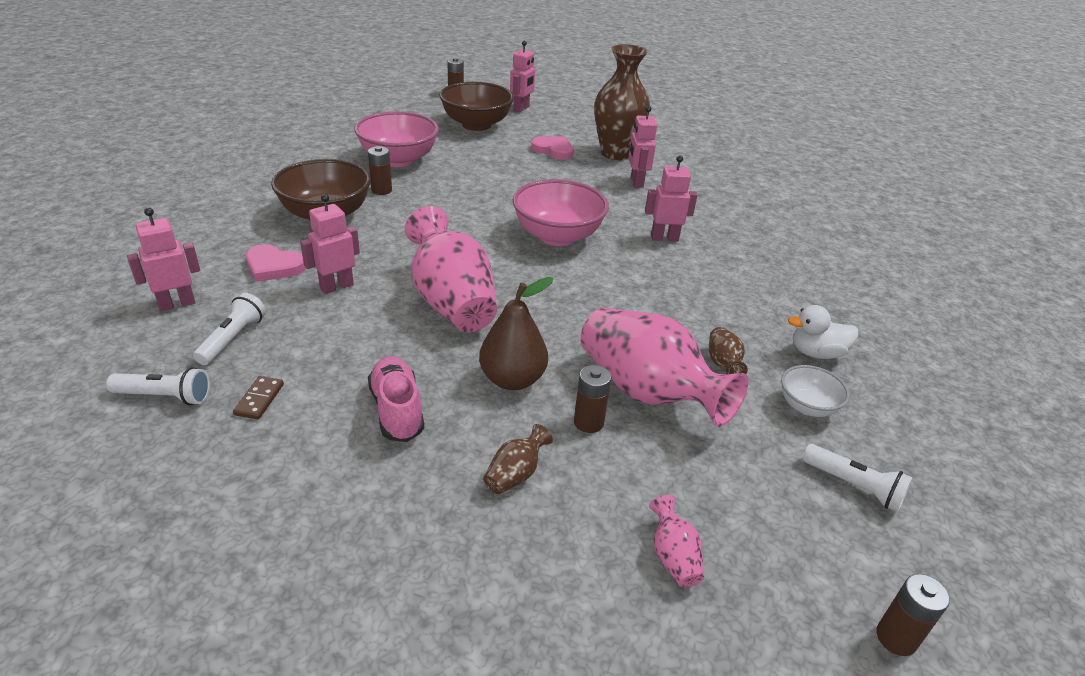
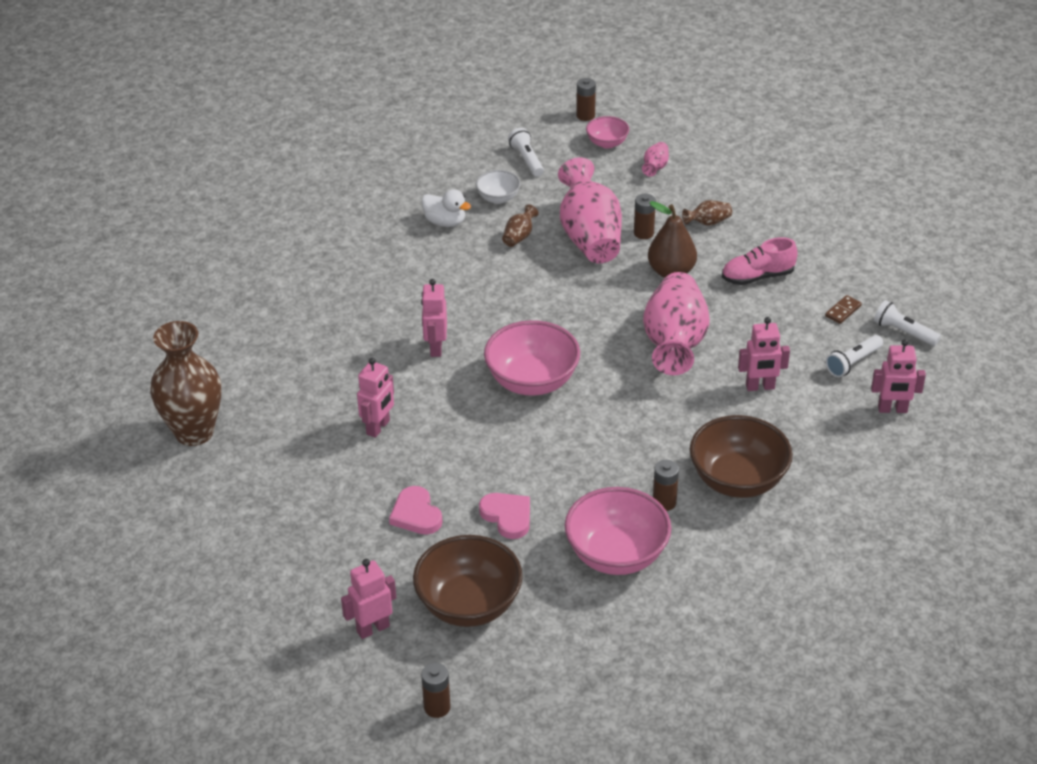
camera: 145 degrees left, 5 degrees up
(274, 266) = (806, 426): pink heart -> pink heart (507, 516)
(397, 410) = (757, 277): pink shoe -> pink shoe turned 60 degrees clockwise
(615, 153) = (347, 484): brown vase -> brown vase (194, 432)
(664, 238) = (435, 348): pink robot -> pink robot turned 60 degrees clockwise
(792, 579) = (607, 143): none -> pink bowl

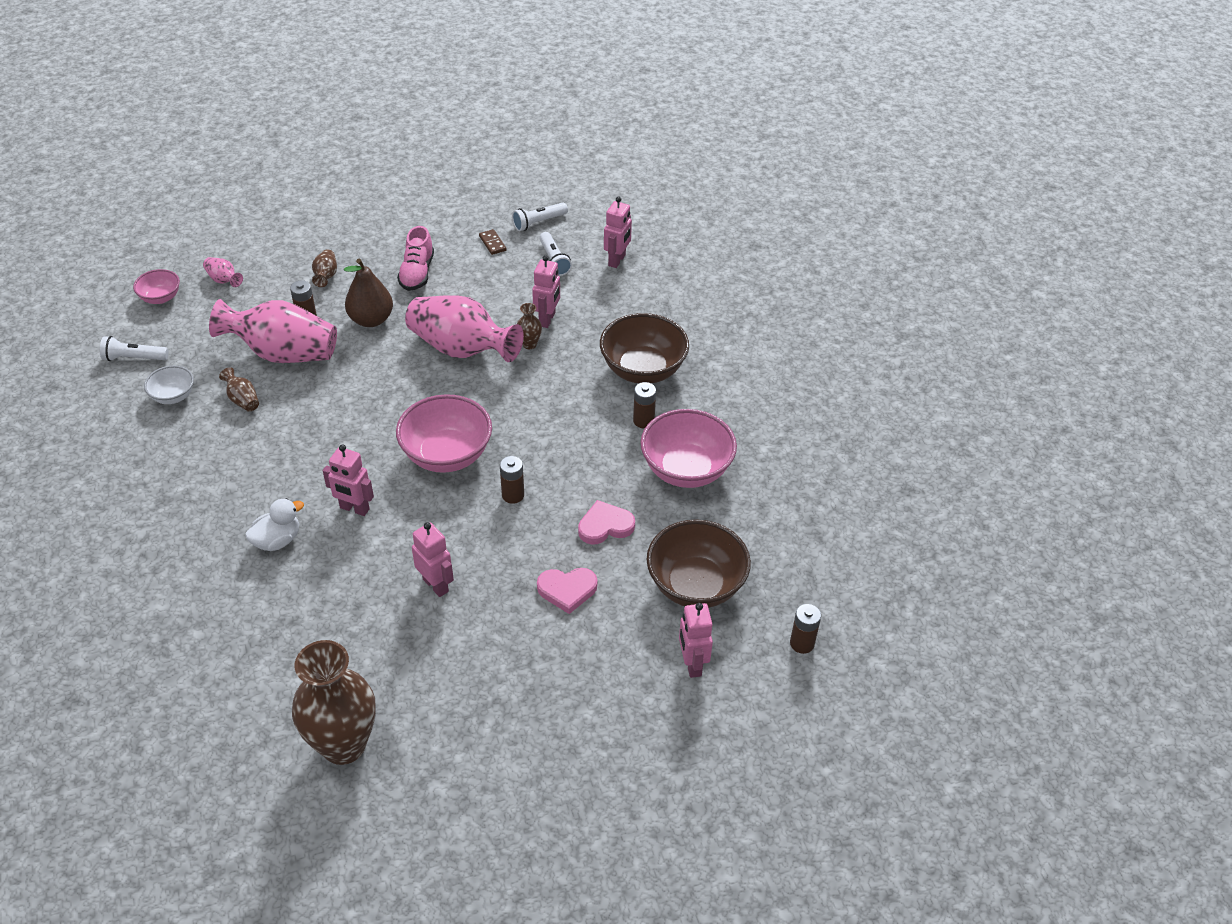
camera: 70 degrees left, 5 degrees up
(445, 222) = (175, 445): white duck -> white duck (277, 540)
(585, 115) = (106, 297): brown battery -> brown battery (513, 495)
(715, 386) = (529, 344): none -> brown vase

